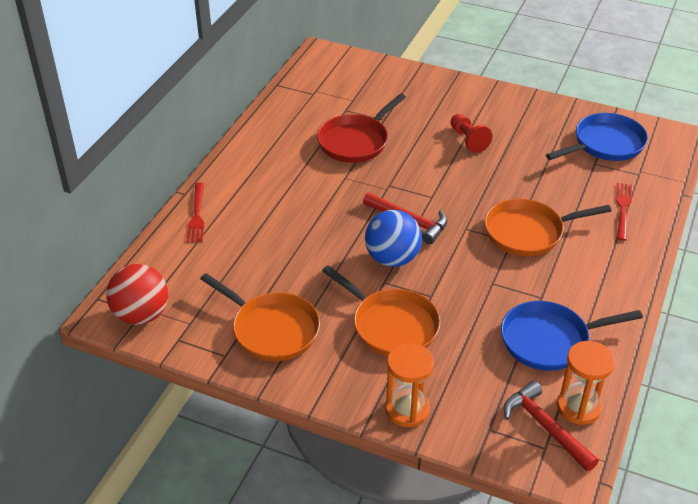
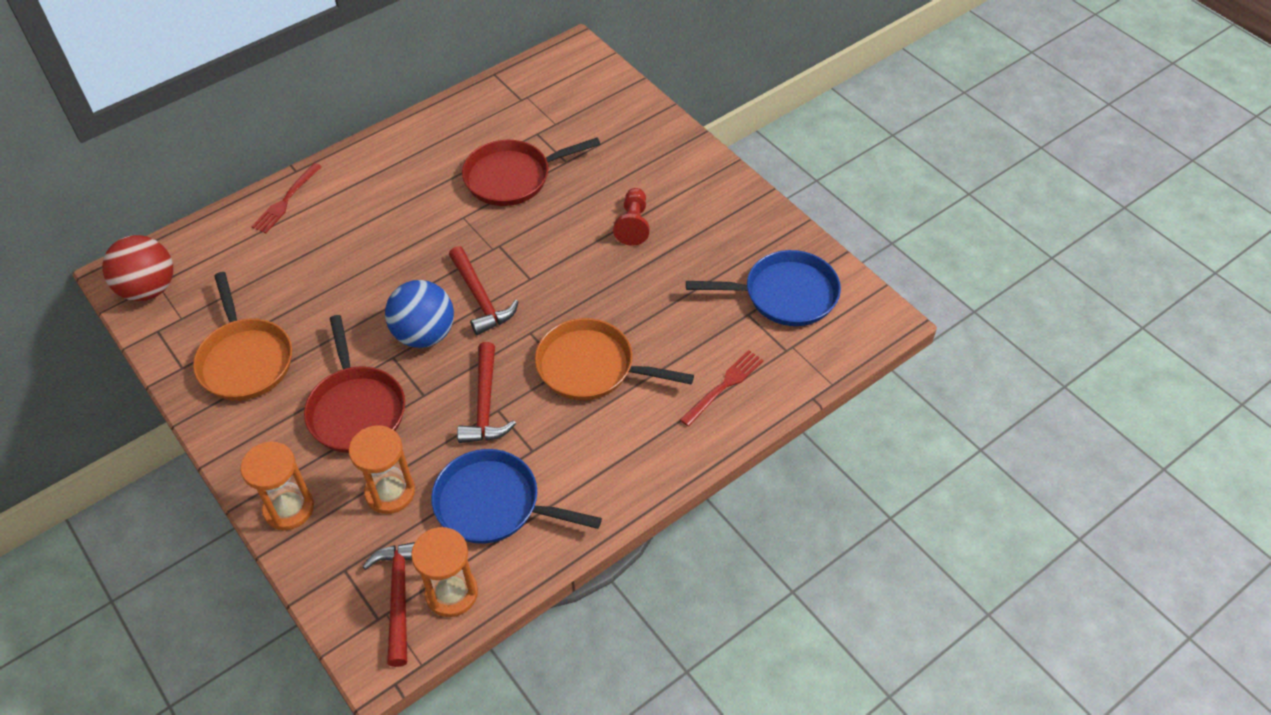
camera: 30 degrees right, 10 degrees up
(391, 325) = (356, 409): orange pan -> red pan
(471, 366) = (390, 492): none -> orange hourglass
(480, 283) = (485, 404): none -> red hammer

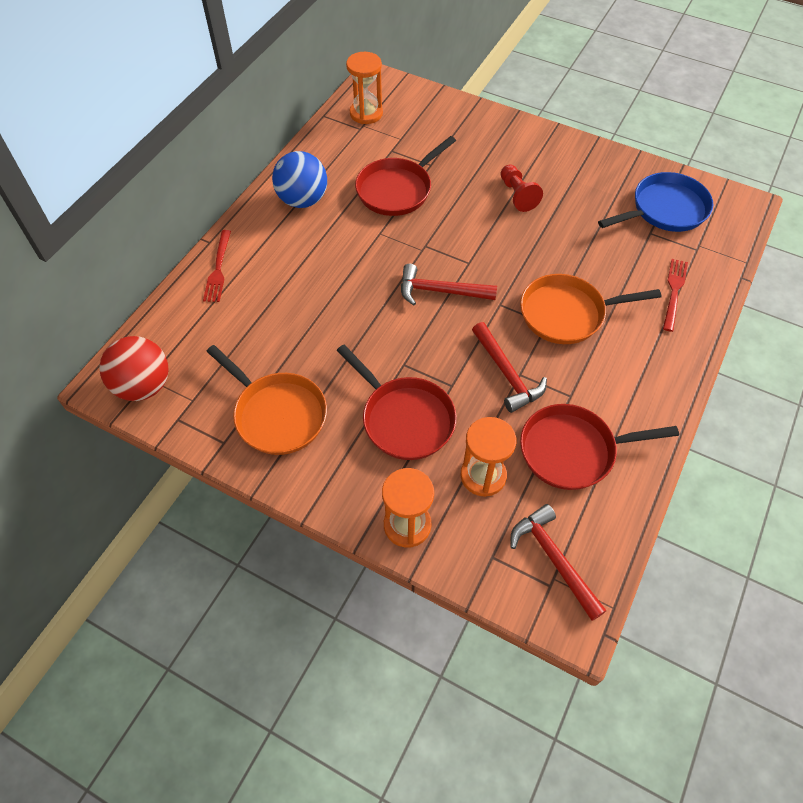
camera: 25 degrees left, 5 degrees up
(424, 334) = (416, 336): blue ball -> blue ball (303, 200)
(451, 593) = (593, 537): orange hourglass -> orange hourglass (366, 113)
(480, 298) = (440, 291): red hammer -> red hammer turned 150 degrees clockwise
(493, 504) = (572, 450): blue pan -> red pan

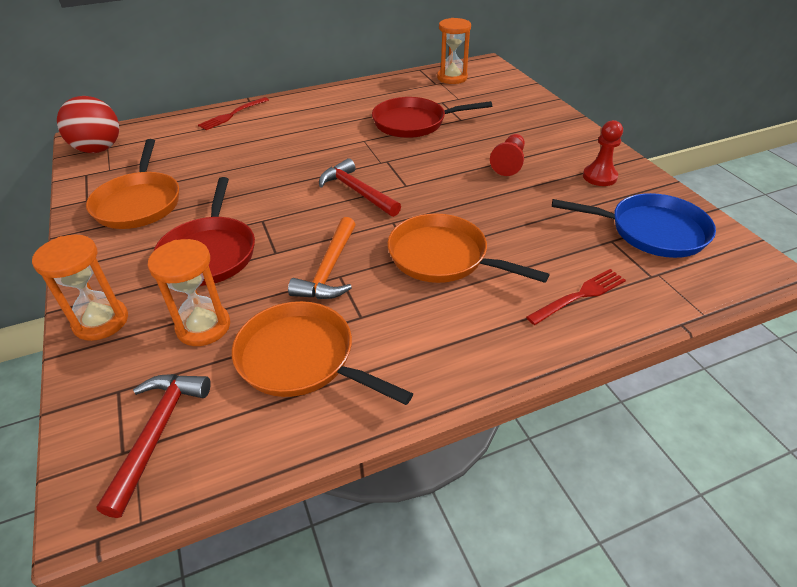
camera: 40 degrees right, 15 degrees down
(303, 200) = (338, 103): blue ball -> none
(507, 373) = (329, 269): red hammer -> orange hammer
(572, 450) = (302, 359): red pan -> orange pan
(590, 174) = (599, 177): none -> red pawn

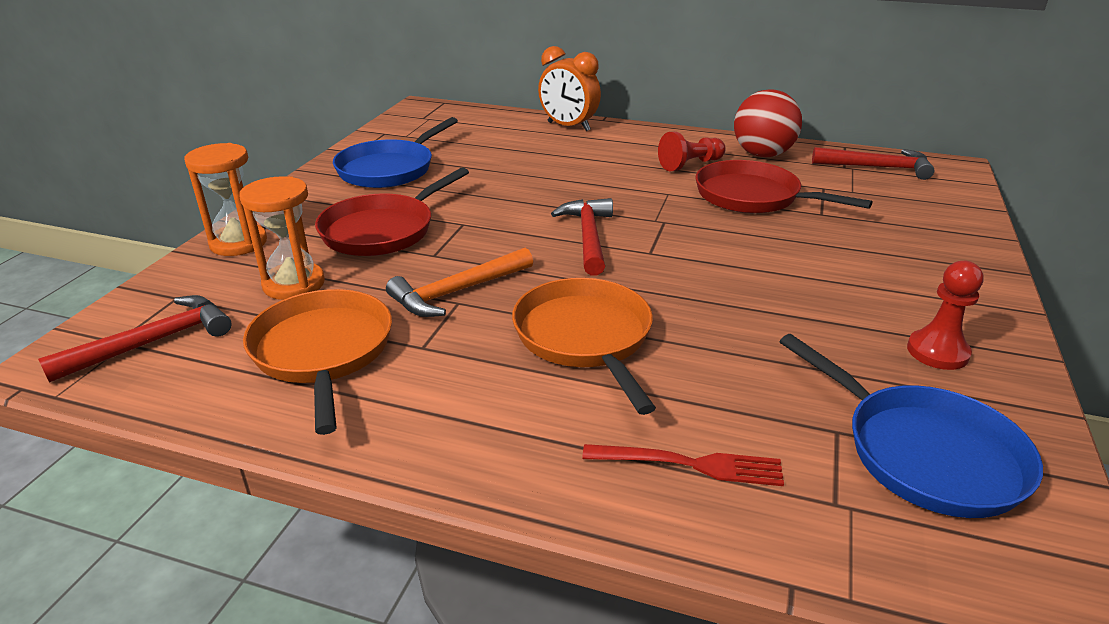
camera: 40 degrees right, 10 degrees down
(99, 149) = (420, 118): red ball -> red ball (762, 155)
(139, 203) = (389, 169): orange pan -> blue pan
(232, 115) = (568, 127): red fork -> orange clock
(452, 78) = (877, 167): orange hourglass -> red hammer
(509, 163) = (817, 282): red pawn -> red pawn (690, 165)

